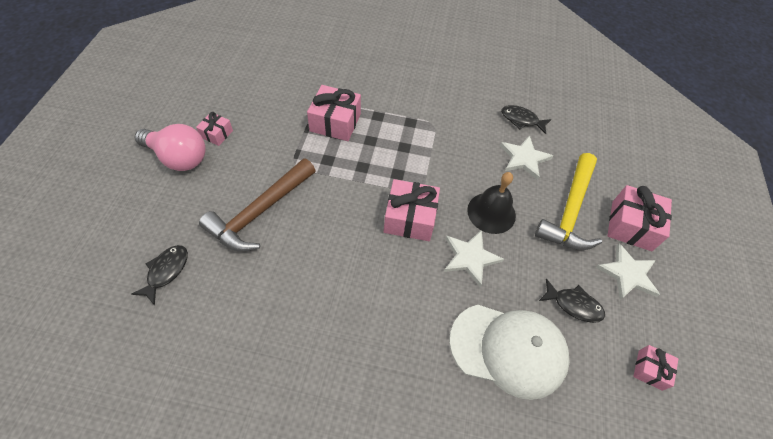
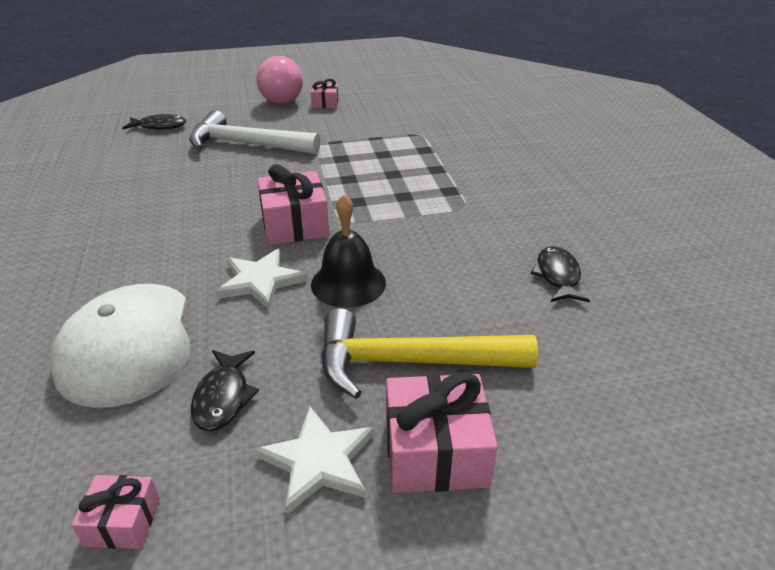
camera: 70 degrees right, 20 degrees down
(260, 212) = (247, 144): brown hammer -> white hammer
(335, 122) = (398, 149): pink gift -> none
(524, 158) = (478, 293): white star -> none

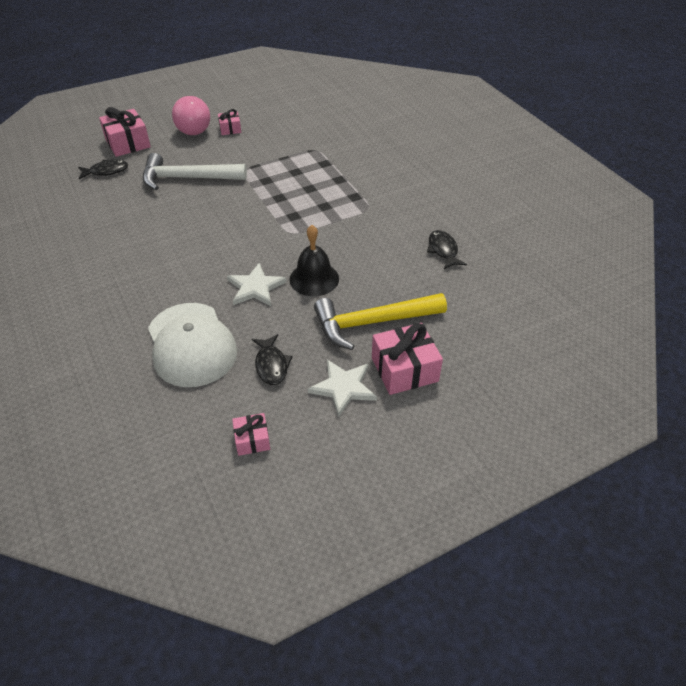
camera: 15 degrees left, 10 degrees up
(295, 224) = (258, 241): pink gift -> pink gift (128, 143)

